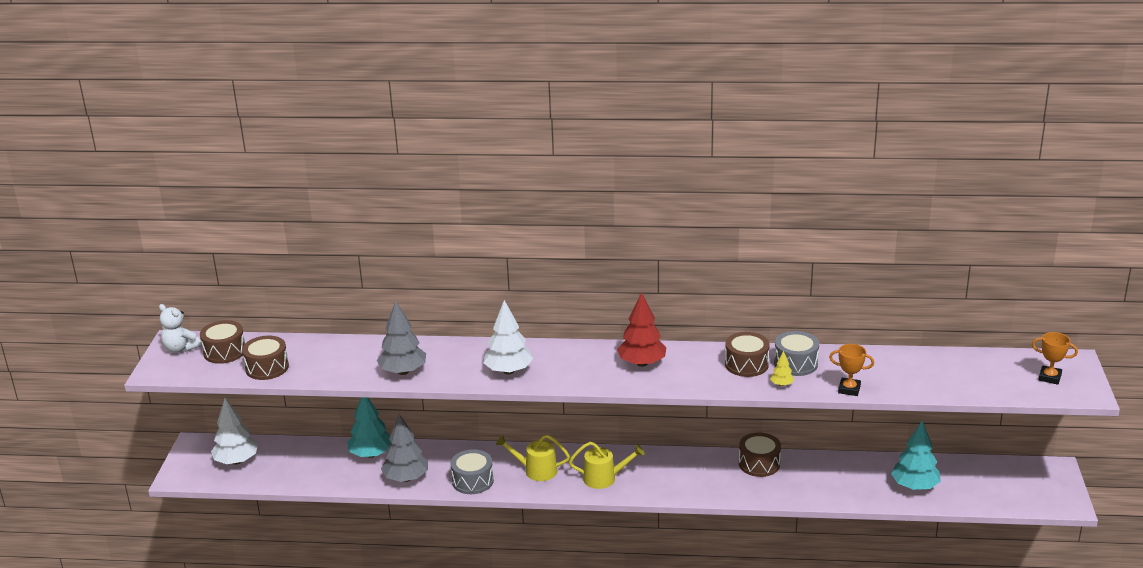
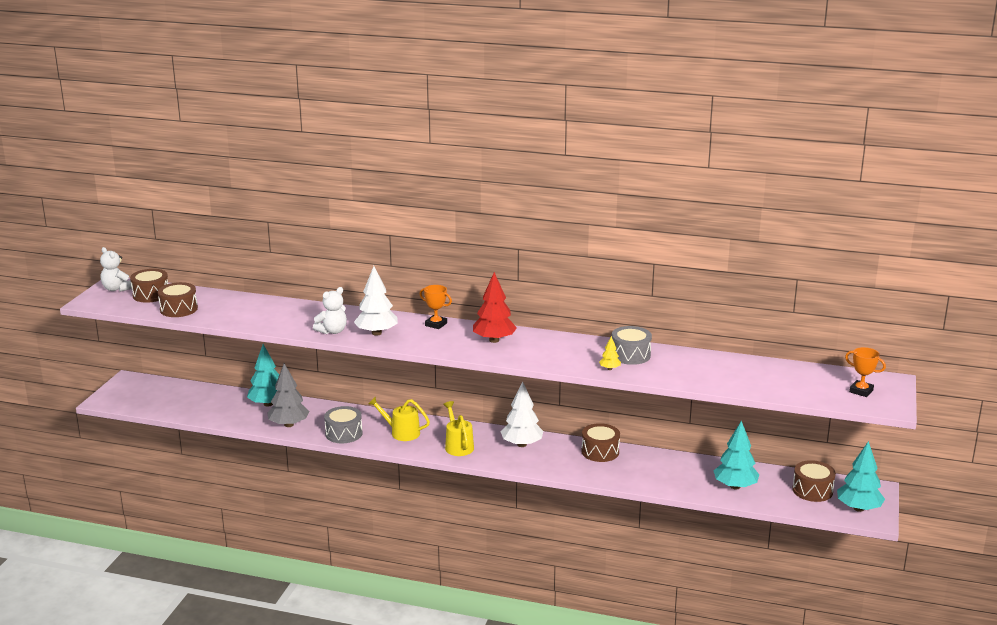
camera: 10 degrees right, 5 degrees down
(236, 461) = (156, 395): white tree -> white tree (521, 444)
(403, 371) = (288, 324): grey tree -> none
(458, 375) = (332, 331): none -> white teddy bear
(604, 478) = (458, 446): yellow watering can -> yellow watering can turned 120 degrees counterclockwise
(746, 364) = (586, 351): brown drum -> brown drum (812, 490)
(849, 389) = (669, 379): orange trophy -> orange trophy (436, 324)
(1047, 494) = (858, 508): none -> turquoise tree

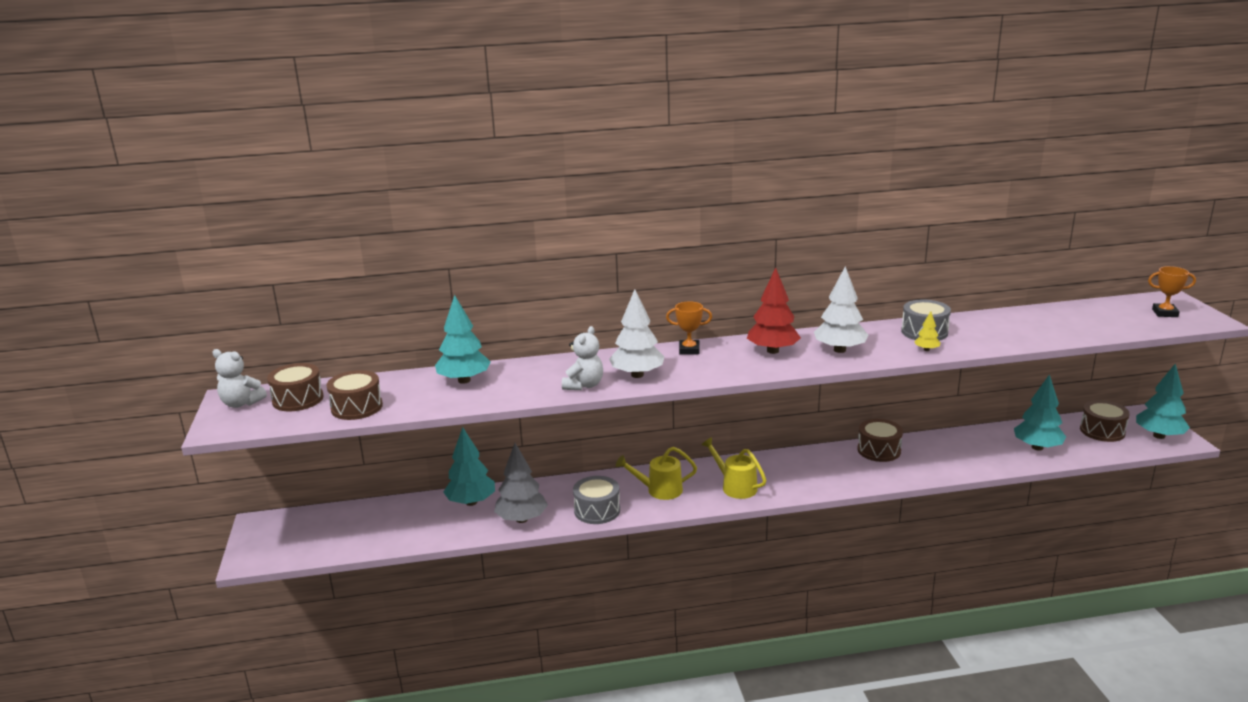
camera: 25 degrees left, 0 degrees up
(262, 308) = (464, 380): none -> turquoise tree
(521, 444) = (797, 466): white tree -> white tree (839, 350)

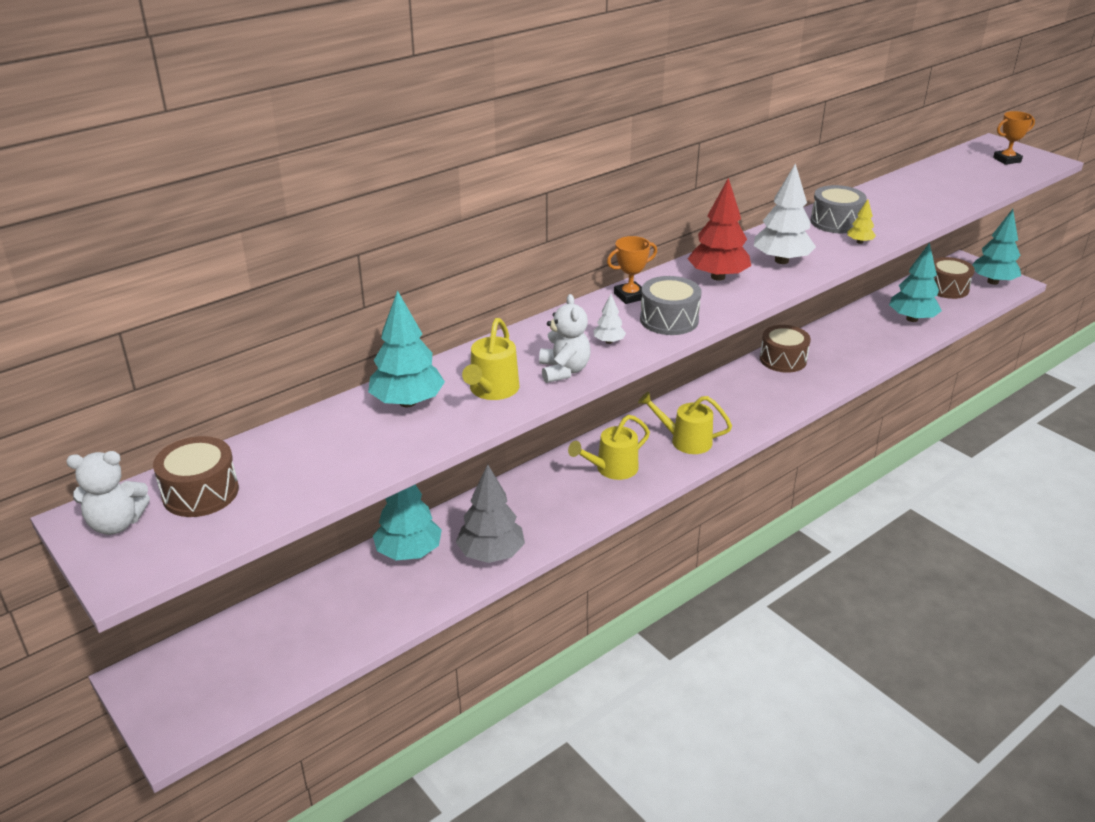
camera: 30 degrees left, 10 degrees up
(357, 407) = (303, 480): brown drum -> none
(523, 386) = (492, 390): none -> yellow watering can
(597, 510) = (567, 515): grey drum -> grey drum (669, 320)
(637, 375) = (609, 341): white tree -> white tree, size x0.47

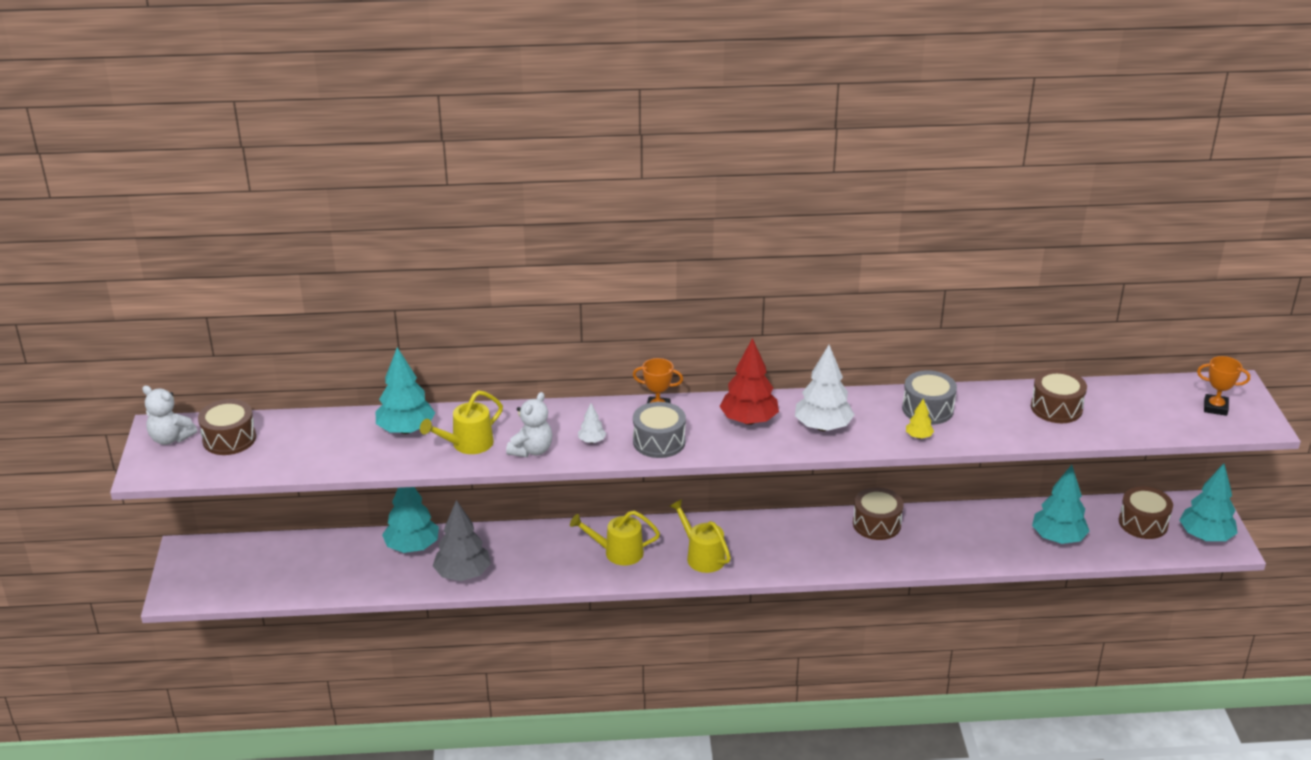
camera: 35 degrees right, 0 degrees up
(916, 192) = (1056, 408): none -> brown drum

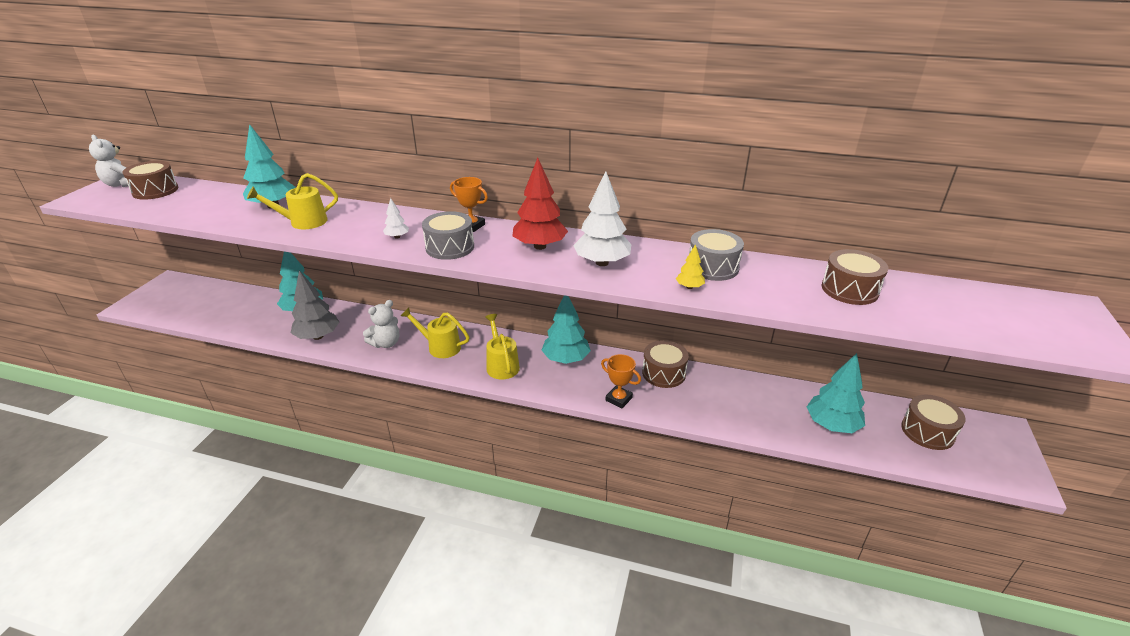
camera: 20 degrees right, 0 degrees up
(531, 450) = (344, 234): white teddy bear -> white teddy bear (386, 343)
(1205, 536) = (996, 461): turquoise tree -> turquoise tree (566, 359)
(1215, 408) = (1043, 323): orange trophy -> orange trophy (618, 399)

